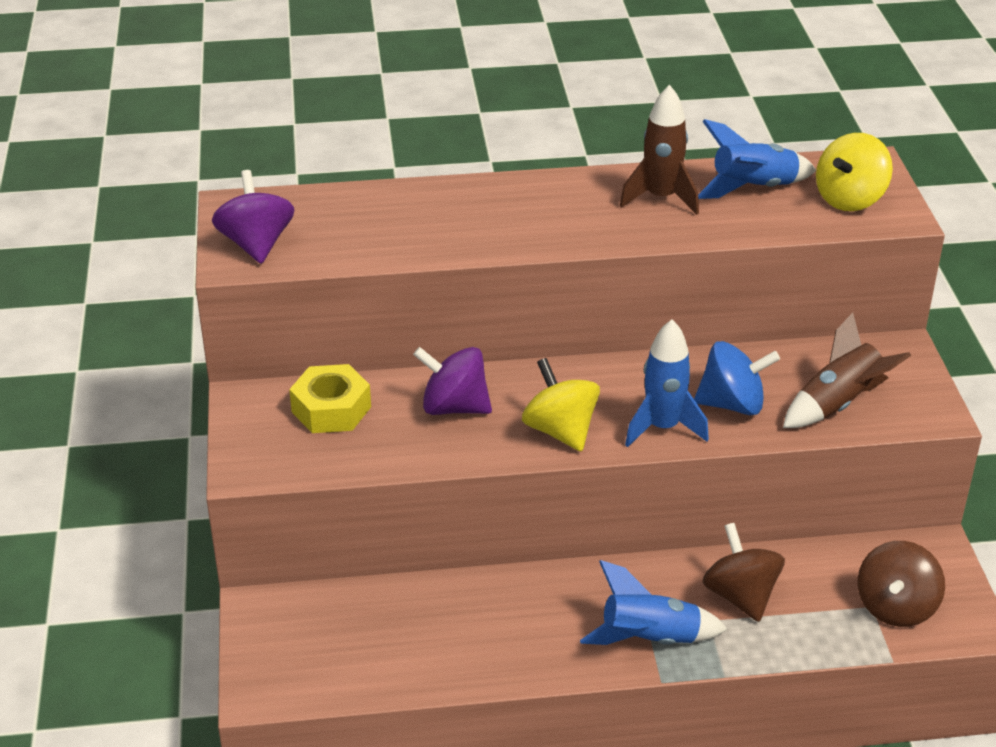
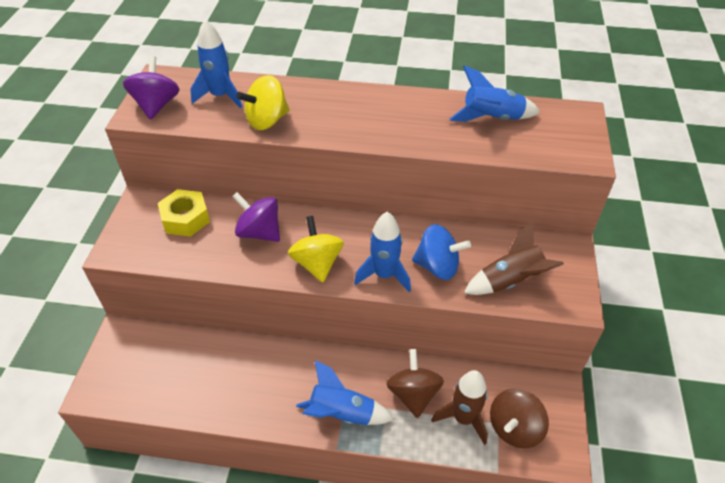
camera: 15 degrees right, 10 degrees up
(346, 218) = (220, 96): none -> blue rocket
(661, 198) = (426, 115): brown rocket -> brown rocket (463, 418)
(850, 199) = (556, 137): yellow spinning top -> yellow spinning top (267, 120)

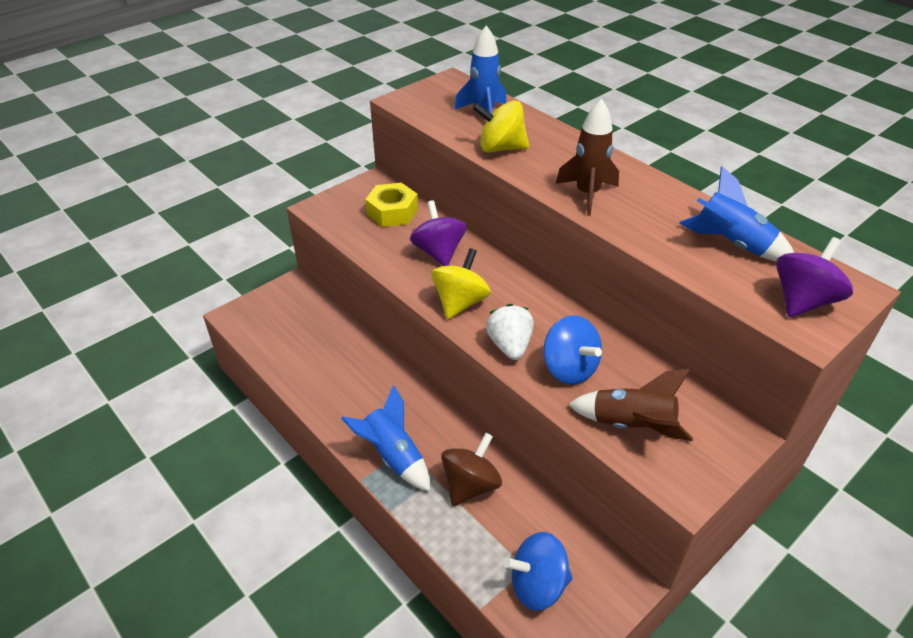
camera: 40 degrees right, 5 degrees down
(156, 105) = (425, 99): purple spinning top -> purple spinning top (802, 301)
(384, 275) = (509, 345): blue rocket -> white strawberry
(463, 418) = (495, 538): brown rocket -> brown rocket (587, 194)
(514, 428) = (537, 585): brown spinning top -> blue spinning top

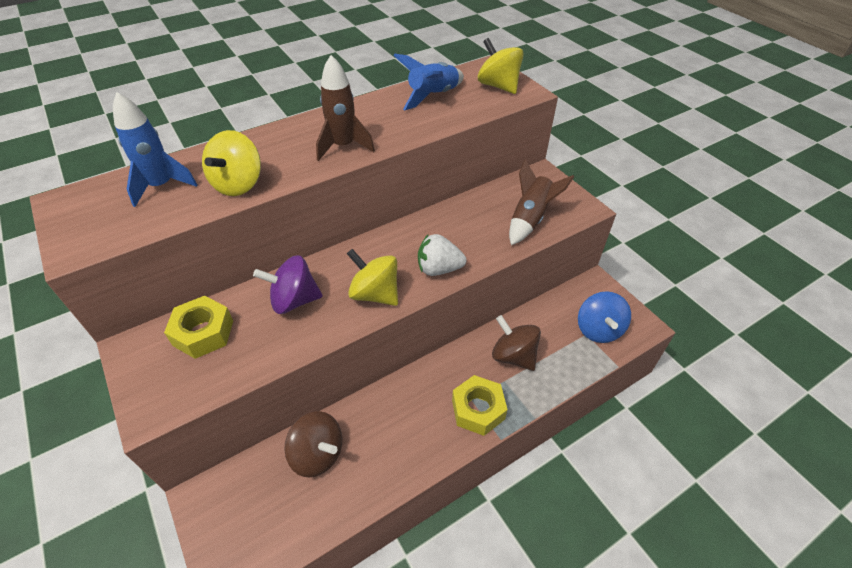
camera: 80 degrees left, 5 degrees up
(333, 342) = (317, 454): none -> brown spinning top
(393, 456) = (478, 409): blue rocket -> yellow nut
(569, 368) = (471, 238): blue spinning top -> none
(802, 301) = (498, 86): purple spinning top -> yellow spinning top

